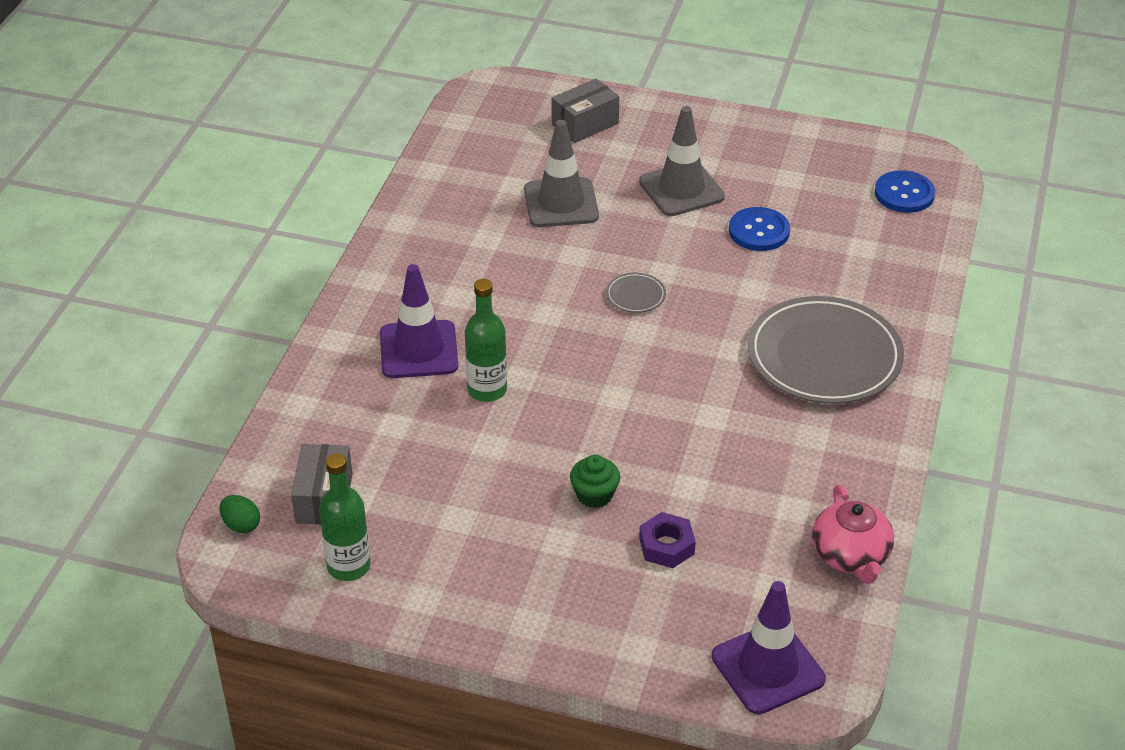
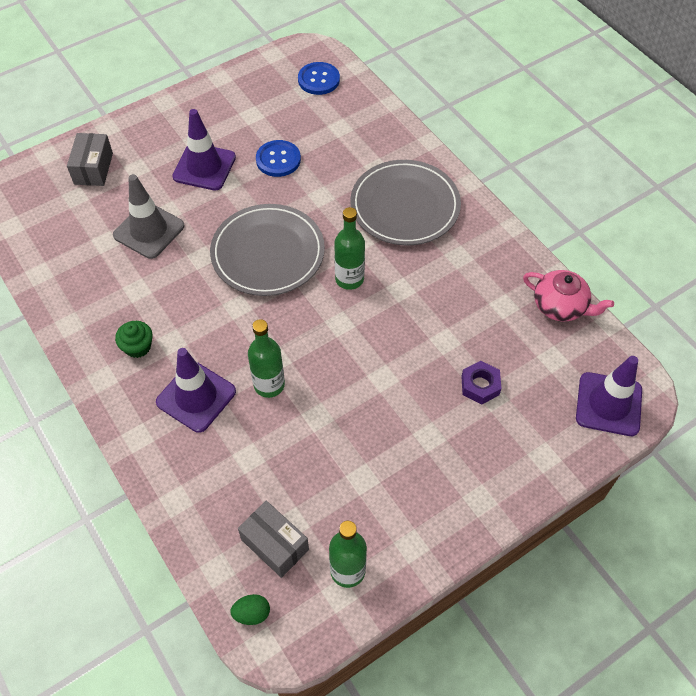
camera: 50 degrees left, 15 degrees up
(594, 495) = (408, 392): green cupcake -> green cupcake (138, 347)
(635, 295) = (268, 253): grey plate -> grey plate, size x2.49
(677, 370) = (349, 279): none -> green bottle
(681, 189) = (204, 167): grey traffic cone -> purple traffic cone

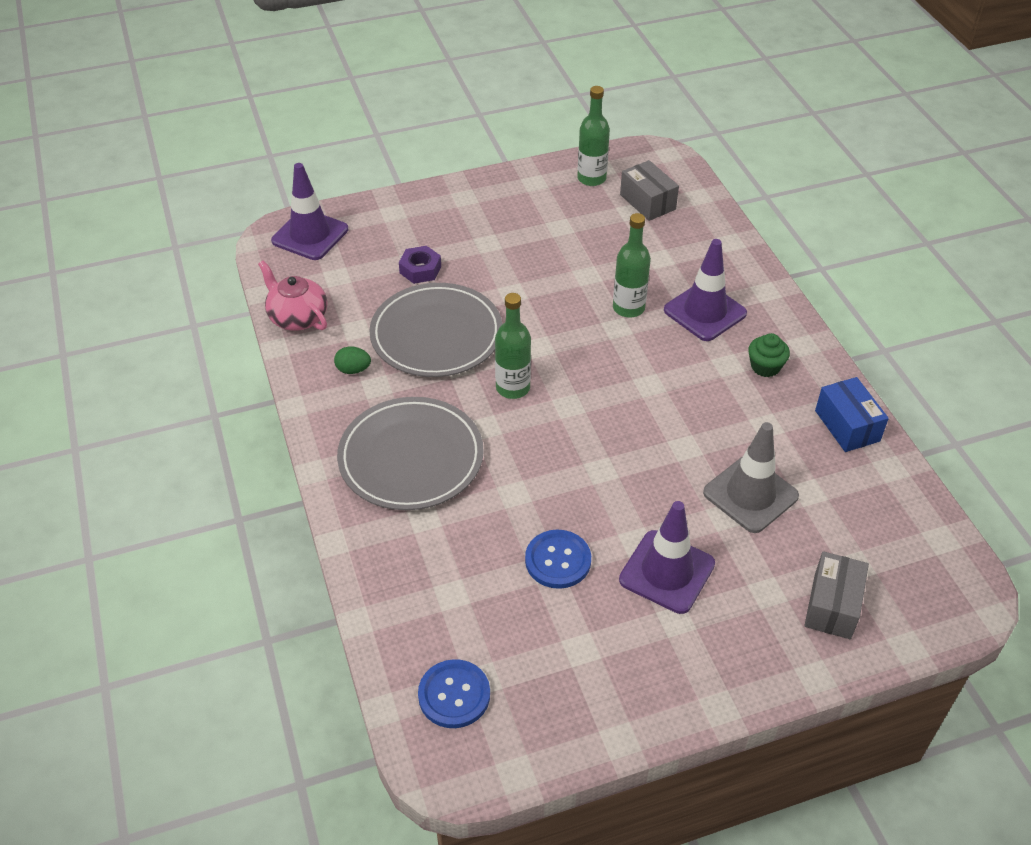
camera: 165 degrees left, 10 degrees down
(70, 303) = (847, 426): none -> blue box
(252, 613) = (674, 170): green egg -> green egg (353, 370)
(268, 253) = (601, 435): grey plate -> grey plate (436, 334)

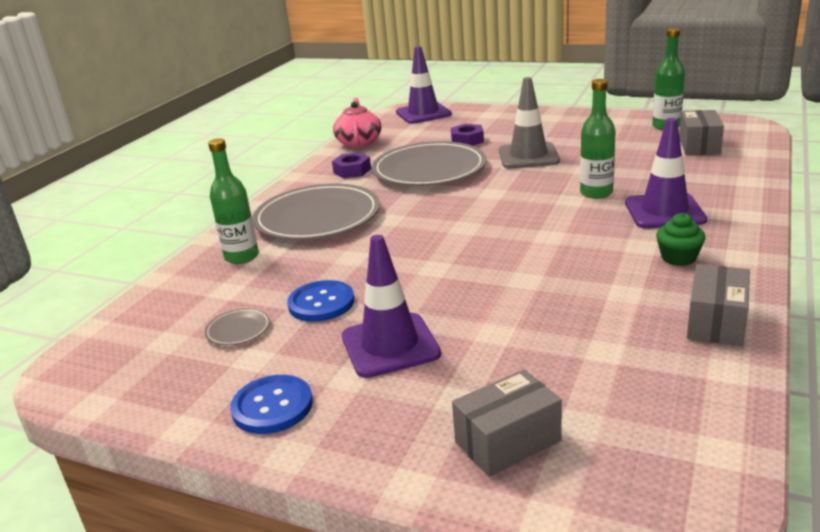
camera: 45 degrees right, 20 degrees down
(353, 370) = (352, 171): green egg -> purple nut
(454, 695) = (137, 341): blue button -> blue button (272, 406)
(513, 388) = (439, 207): green bottle -> green bottle (242, 257)
(527, 629) = (238, 330): none -> grey plate
(750, 494) = (541, 329): grey traffic cone -> grey traffic cone (528, 156)
(847, 426) = (716, 322): blue box -> grey box

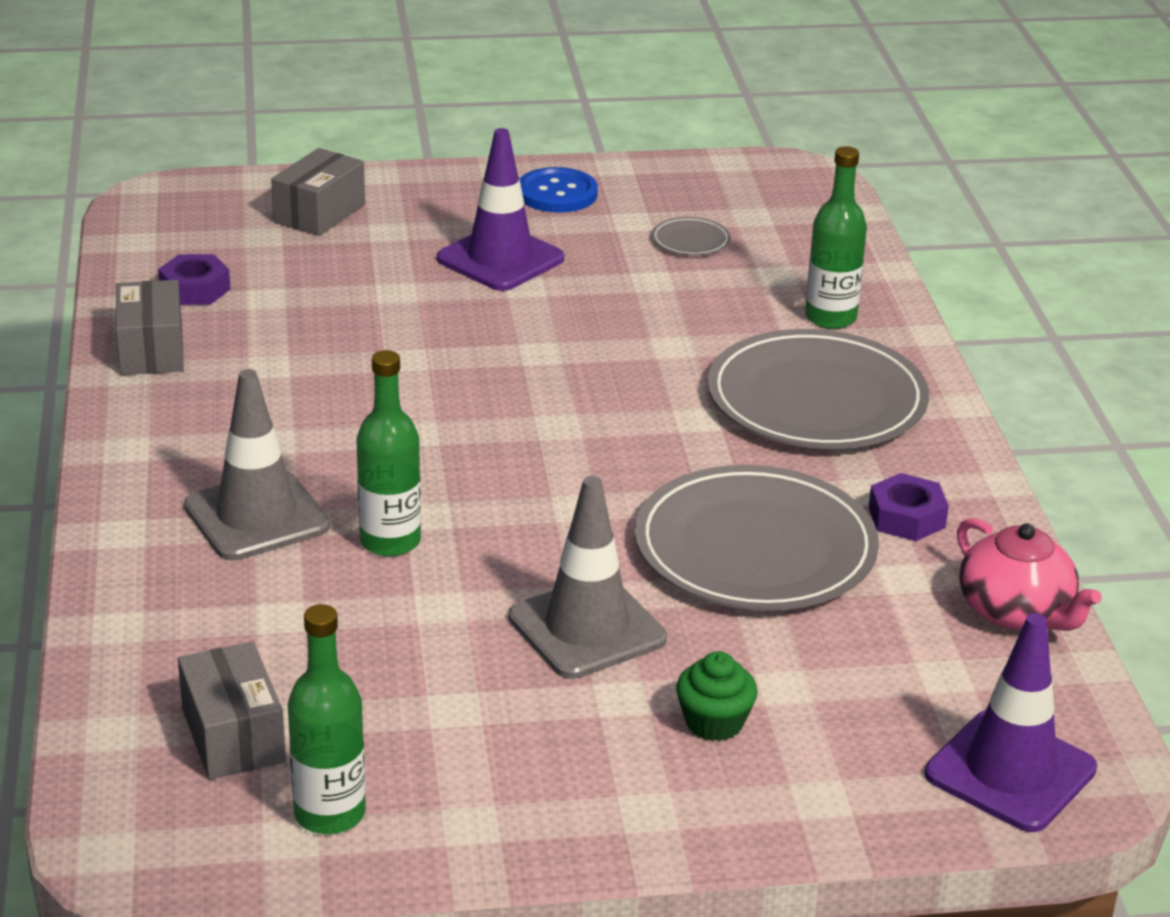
camera: 145 degrees right, 5 degrees up
(321, 303) = (634, 284): blue button -> none
(467, 140) = (771, 664): purple nut -> purple nut (195, 289)
(664, 211) = (256, 516): purple traffic cone -> grey traffic cone
(678, 258) = (213, 430): green cupcake -> green cupcake (714, 722)

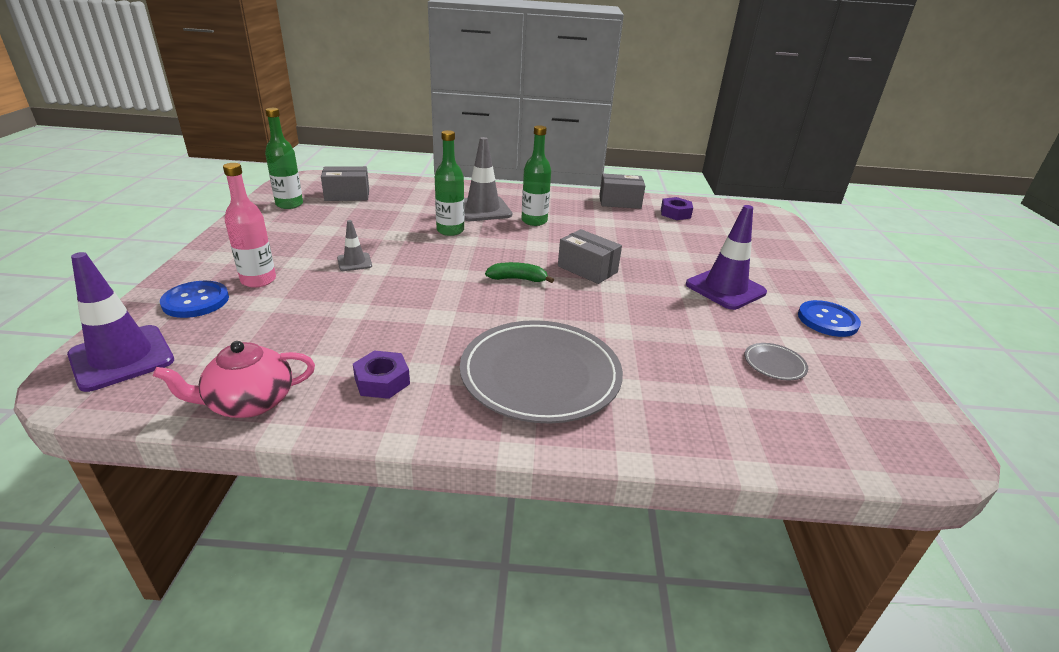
camera: 100 degrees right, 0 degrees up
(319, 213) = (765, 246): grey box -> grey box (587, 269)
(563, 441) = (518, 279): none -> green banana
(587, 628) = (354, 262): grey traffic cone -> grey traffic cone, size x0.52
(714, 722) = (258, 280): green cupcake -> pink bottle
(755, 548) = (386, 317): grey plate -> none
(822, 768) = (196, 301): none -> blue button
(830, 318) = (660, 409): green bottle -> green bottle (534, 221)

